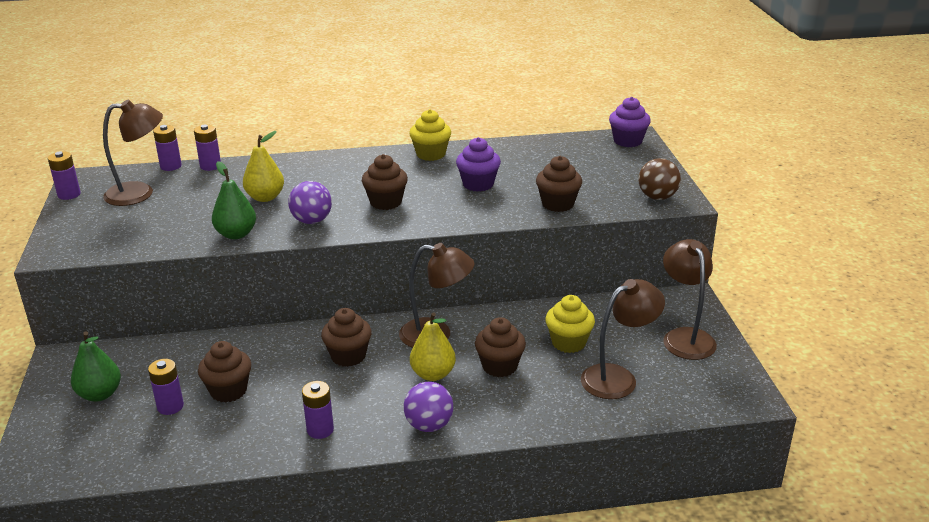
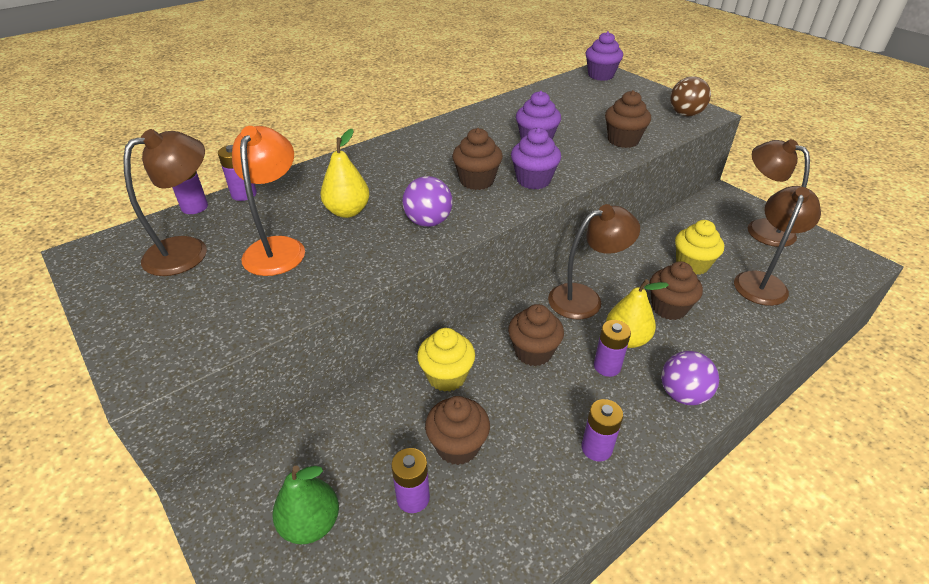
camera: 30 degrees left, 10 degrees up
(69, 194) = (89, 281): purple battery -> purple battery (607, 366)
(194, 208) = (278, 247): none -> orange lamp
(236, 234) = (364, 263): green pear -> none
(431, 154) = (459, 124): yellow cupcake -> yellow cupcake (447, 376)
(431, 214) = (533, 180): none -> purple cupcake

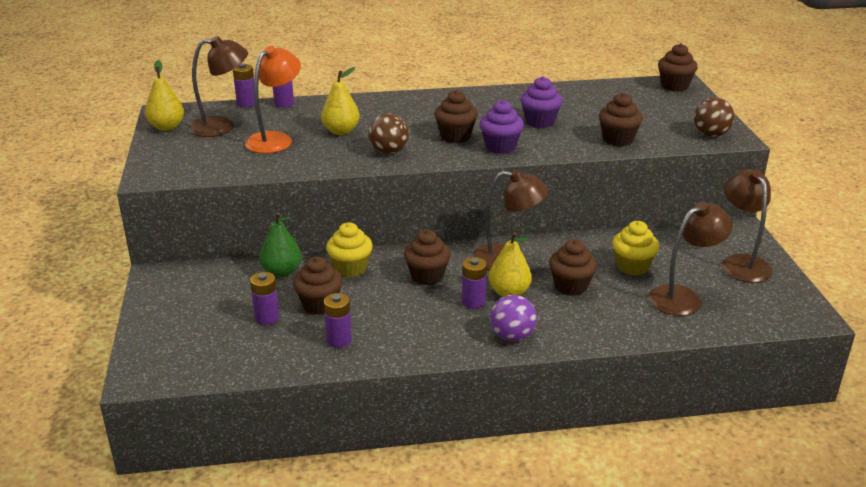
camera: 30 degrees right, 10 degrees down
(107, 276) = (167, 127): none -> yellow pear
(311, 523) = (199, 306): green pear -> green pear (281, 272)
(428, 222) = (389, 151): purple ball -> brown ball
(596, 448) = (411, 339): purple battery -> purple battery (339, 340)
(600, 75) = (674, 86): purple cupcake -> brown cupcake

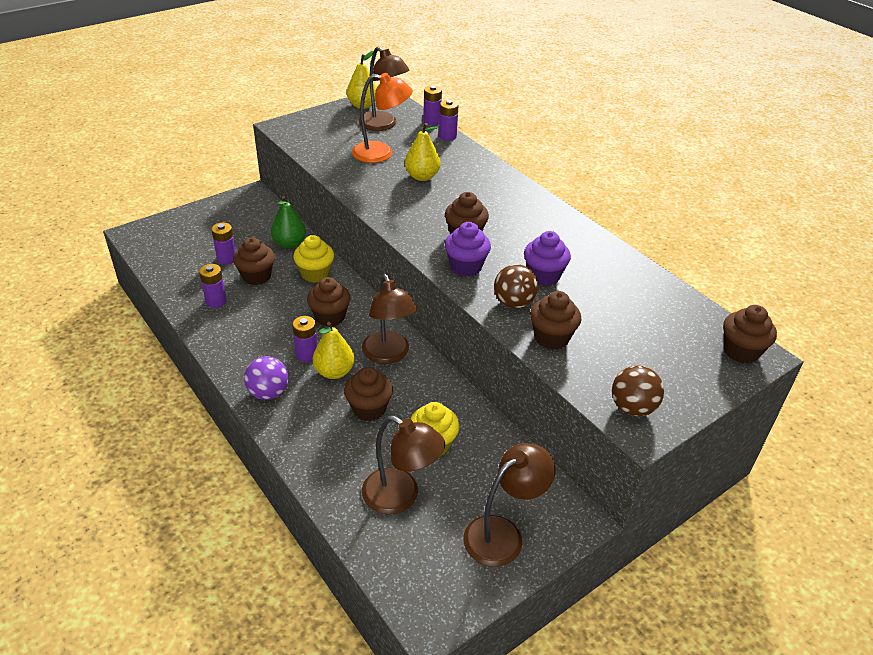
camera: 60 degrees right, 10 degrees up
(389, 151) = (405, 210): brown ball -> brown ball (513, 303)

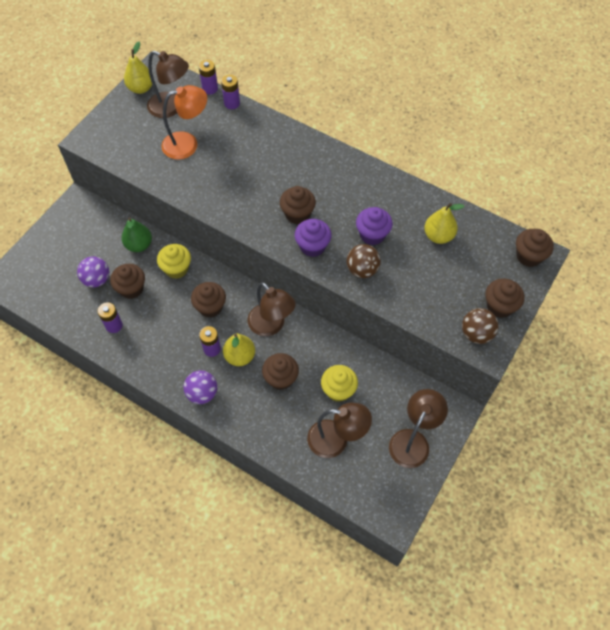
camera: 20 degrees left, 20 degrees up
(227, 259) = (97, 279): purple battery -> purple ball
(422, 176) = (234, 160): yellow pear -> yellow pear (438, 236)
(551, 337) = (401, 292): brown cupcake -> brown cupcake (499, 306)

